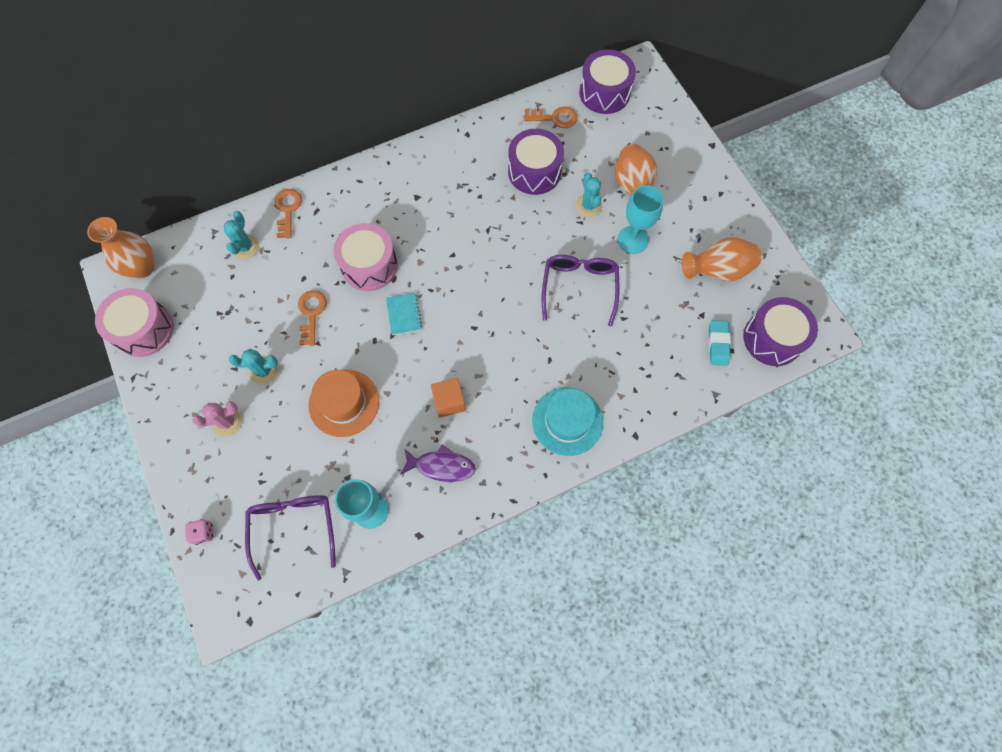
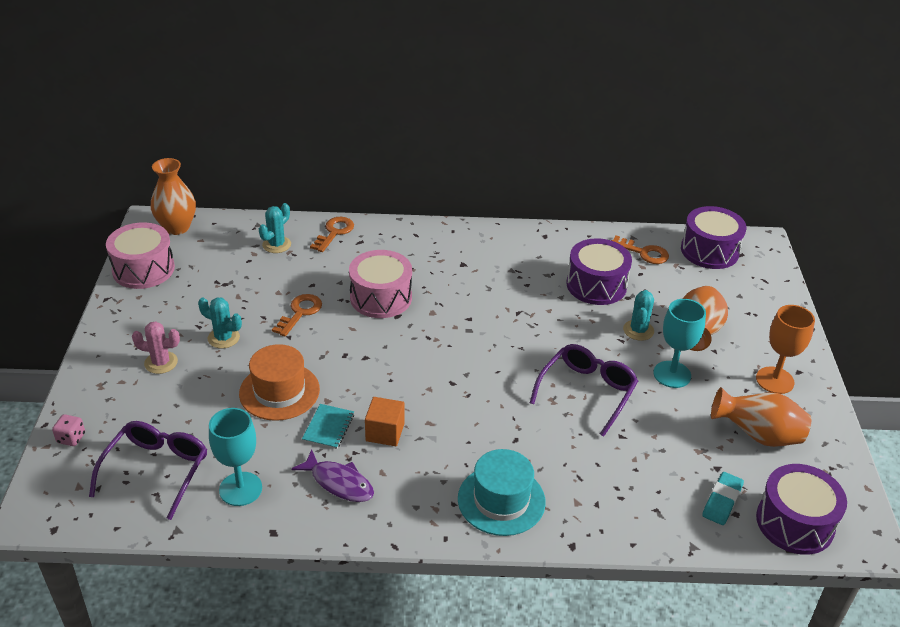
camera: 25 degrees right, 30 degrees down
(404, 314) = (388, 346): turquoise notebook -> turquoise notebook (328, 427)
(707, 210) = (774, 380): none -> orange goblet

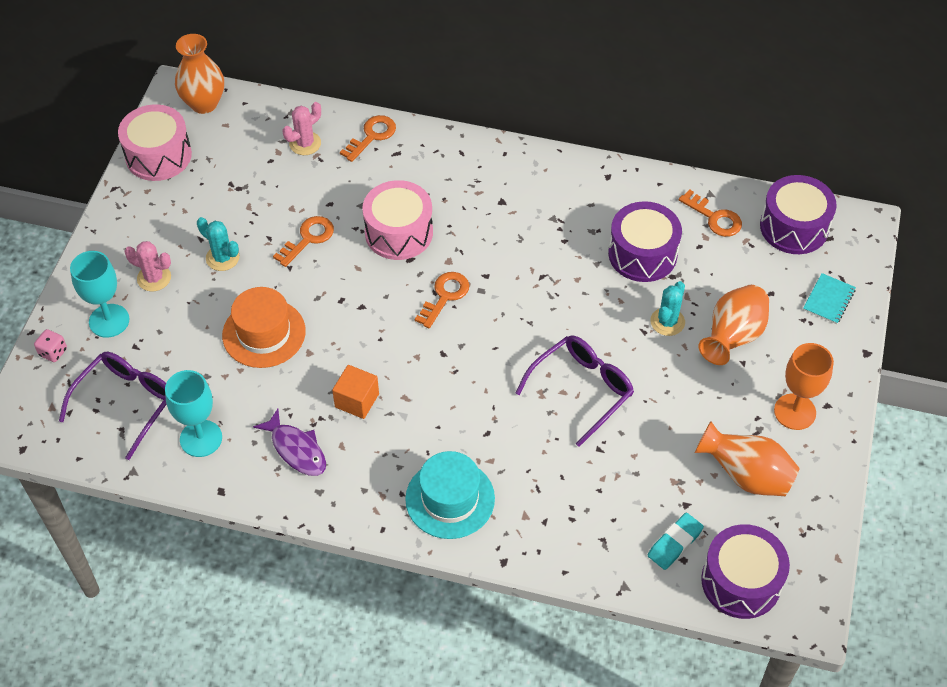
camera: 15 degrees right, 15 degrees up
(276, 245) = (305, 143): turquoise cactus -> pink cactus
(328, 427) = (302, 385): turquoise notebook -> turquoise notebook (828, 300)
(438, 339) = (445, 296): none -> orange key
(672, 374) = (682, 384): turquoise goblet -> turquoise goblet (109, 321)

